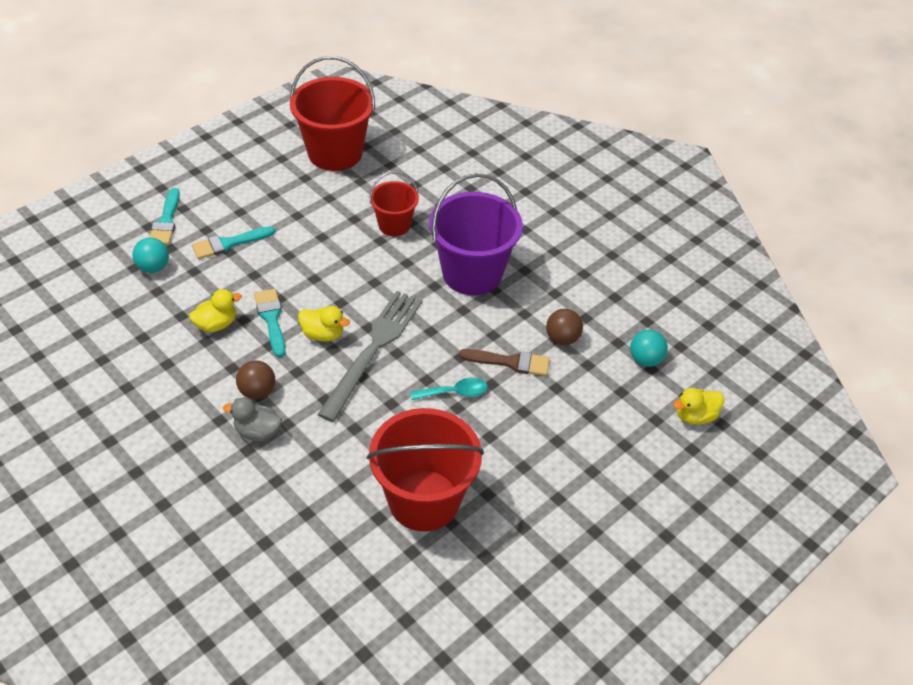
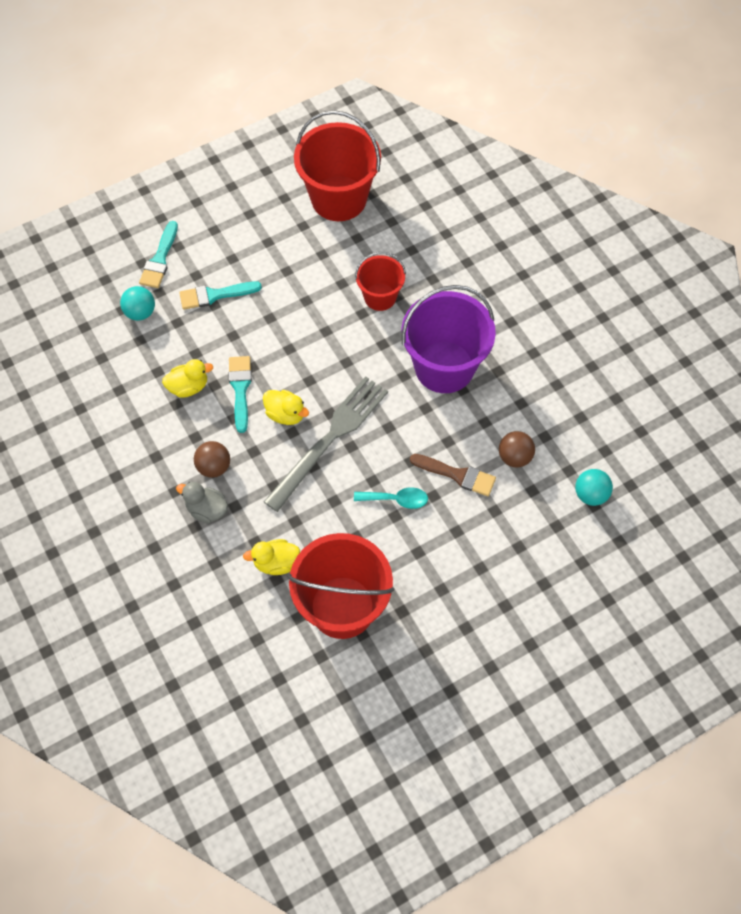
camera: 15 degrees right, 15 degrees up
(695, 416) = (621, 565): yellow duck -> yellow duck (276, 563)

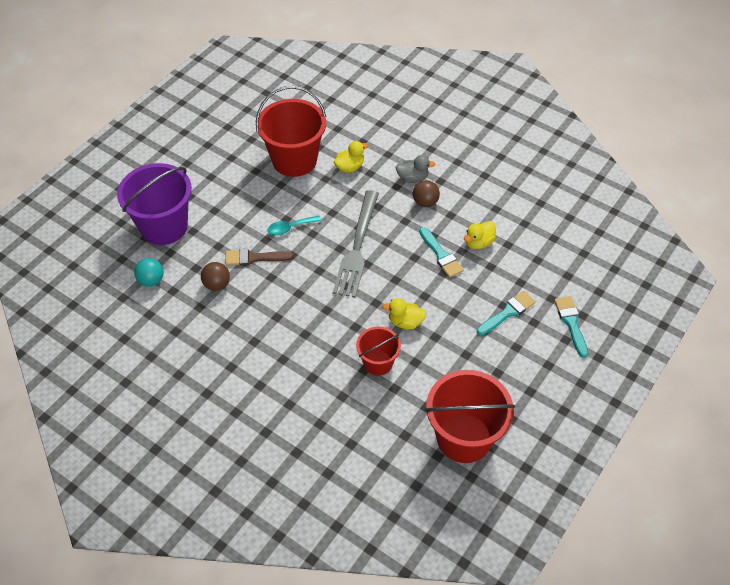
camera: 155 degrees right, 10 degrees down
(140, 312) = (553, 278): turquoise ball -> none
(285, 414) = (398, 251): yellow duck -> yellow duck (405, 322)
(444, 367) = (298, 328): purple bucket -> purple bucket (164, 226)

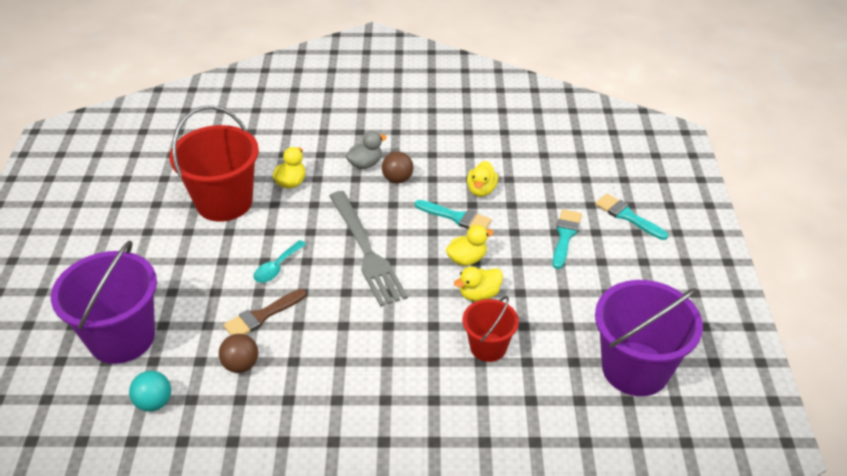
camera: 35 degrees left, 10 degrees down
(420, 291) = (467, 259): none -> yellow duck
(464, 438) = (635, 369): red bucket -> purple bucket

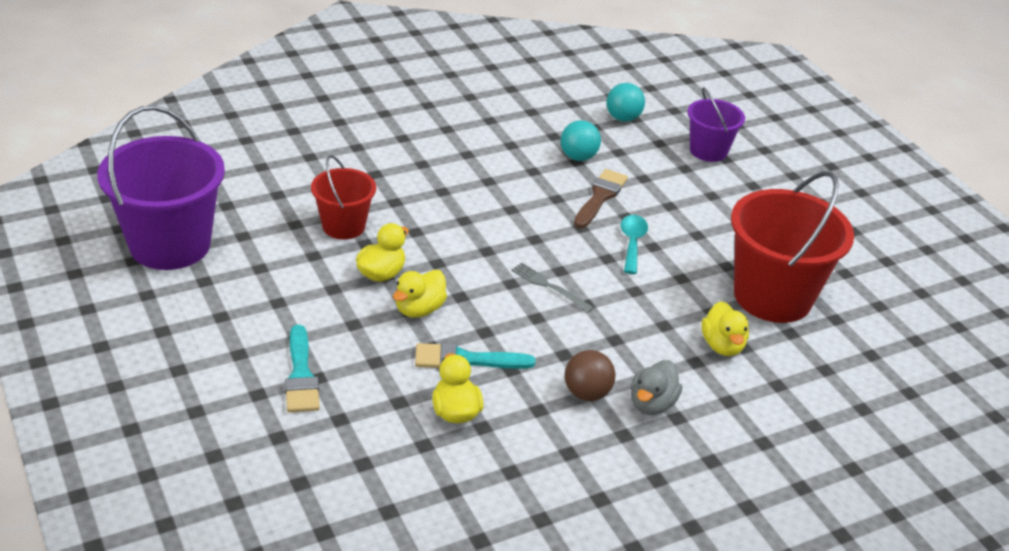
camera: 150 degrees right, 5 degrees down
(122, 338) = (708, 151): purple bucket -> purple bucket, size x0.56
(241, 365) = (578, 157): brown ball -> turquoise ball
(366, 250) = (549, 286): grey fork -> grey fork, size x0.43
(627, 216) = (215, 433): turquoise brush -> none

